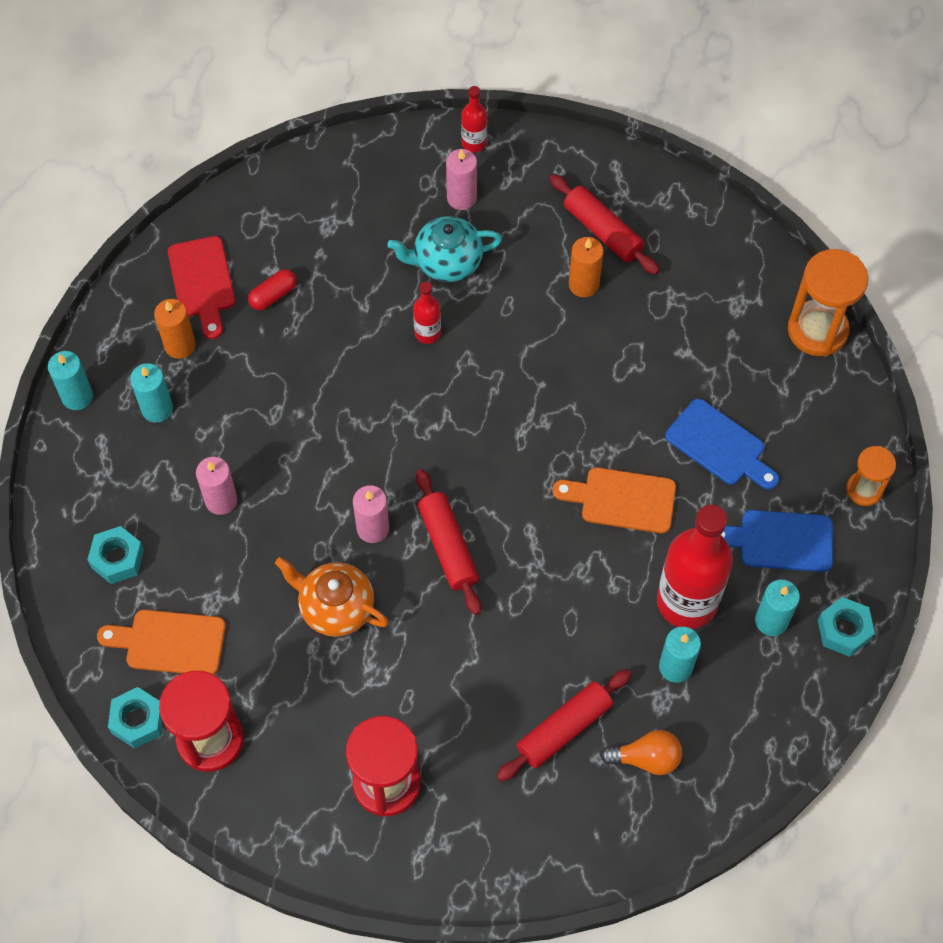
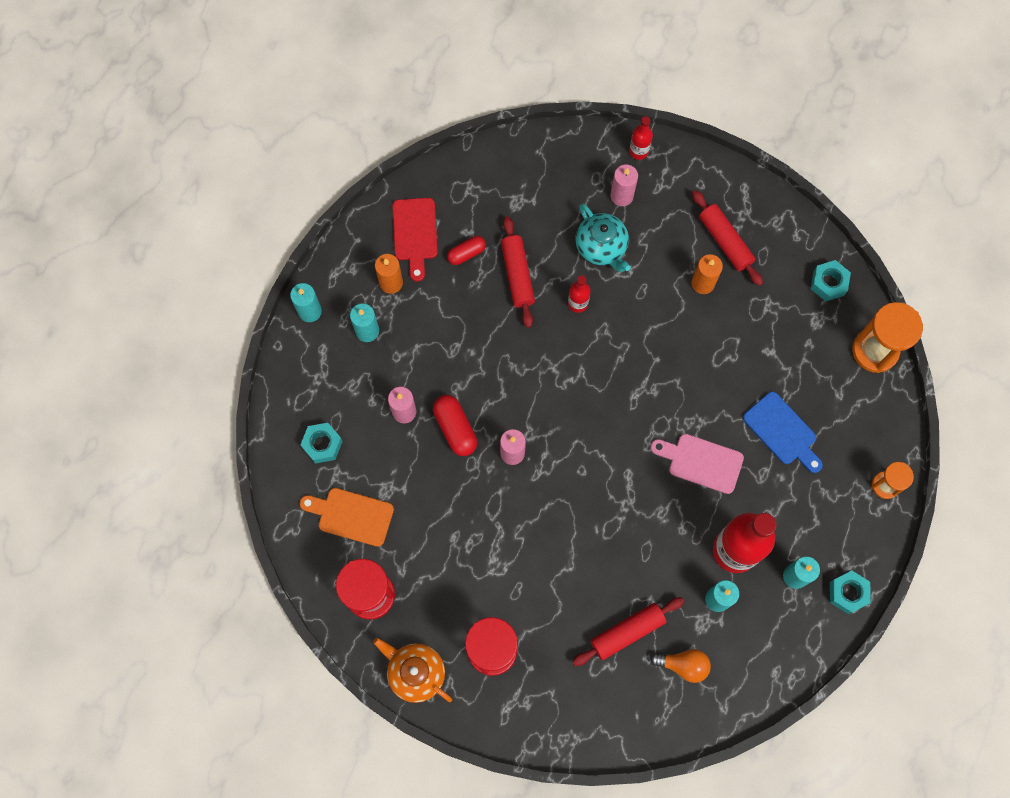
camera: 10 degrees right, 10 degrees up
(138, 721) = (320, 571): turquoise nut -> turquoise nut (828, 283)
(292, 510) = (455, 428): none -> red capsule
(335, 607) = (475, 510): orange teapot -> orange teapot (415, 672)
(446, 262) = (601, 247): turquoise teapot -> turquoise teapot turned 120 degrees counterclockwise
(448, 547) = (565, 477): red rolling pin -> red rolling pin (517, 275)
(622, 500) = (701, 462): orange cutting board -> pink cutting board
(780, 541) = (813, 515): blue cutting board -> none

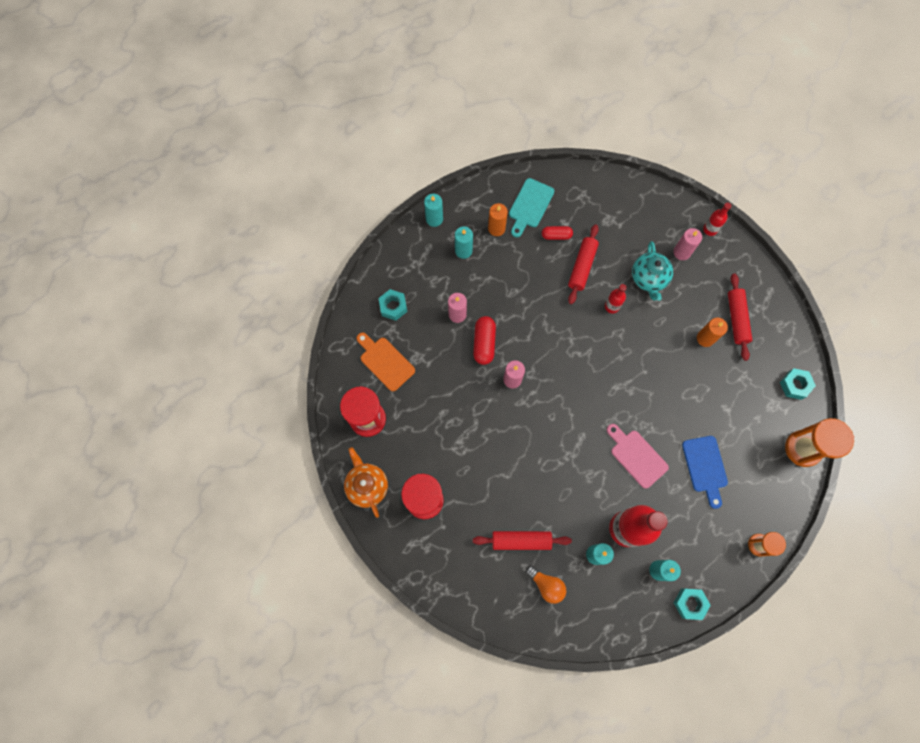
camera: 30 degrees right, 0 degrees up
(415, 233) = (530, 206): red cutting board -> turquoise cutting board

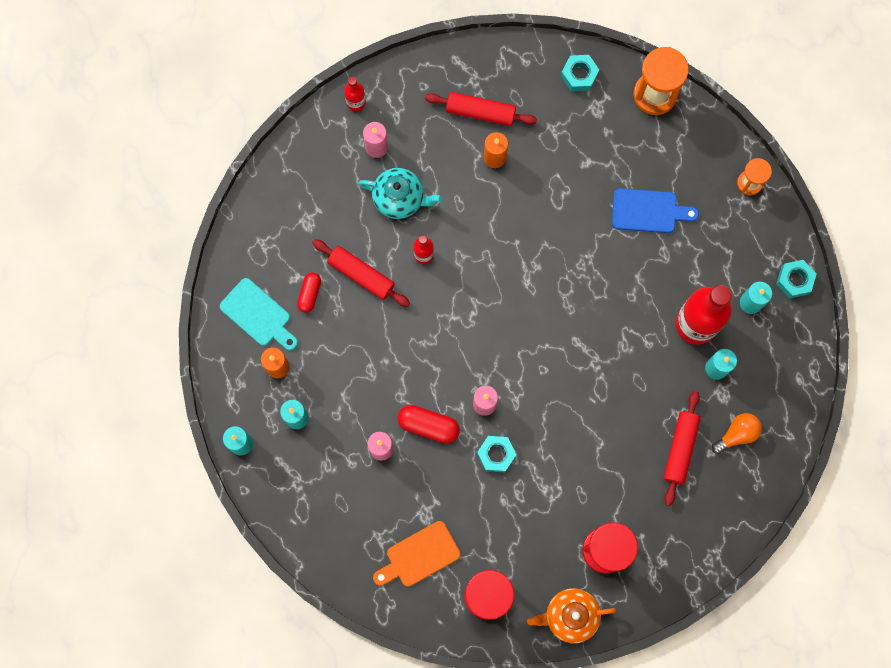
camera: 75 degrees left, 5 degrees up
(393, 307) = (348, 527): turquoise nut -> turquoise nut (496, 454)
(636, 456) = (616, 285): pink cutting board -> none

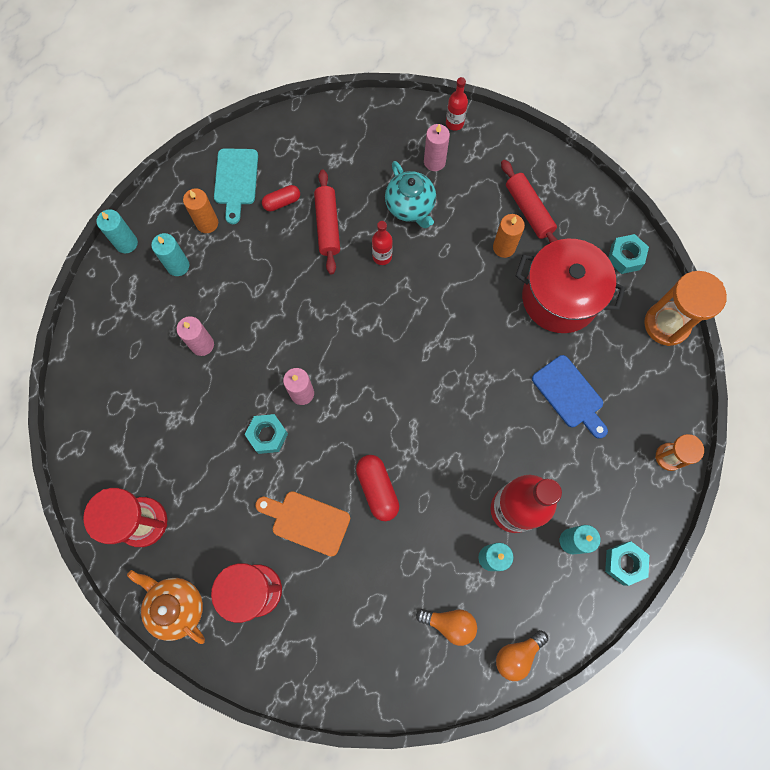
camera: 50 degrees right, 5 degrees down
(419, 556) = (136, 441): orange cutting board -> orange cutting board (307, 521)
(428, 425) = (249, 365): red capsule -> red capsule (377, 489)
(570, 152) = (559, 298): none -> red pot
(680, 449) = (396, 583): red rolling pin -> none
(794, 406) = (517, 654): none -> orange light bulb

